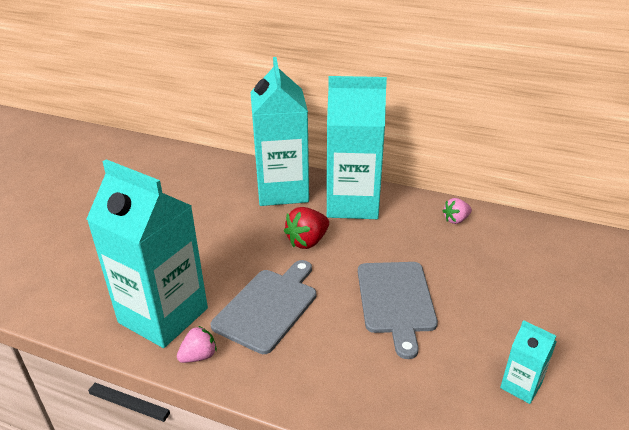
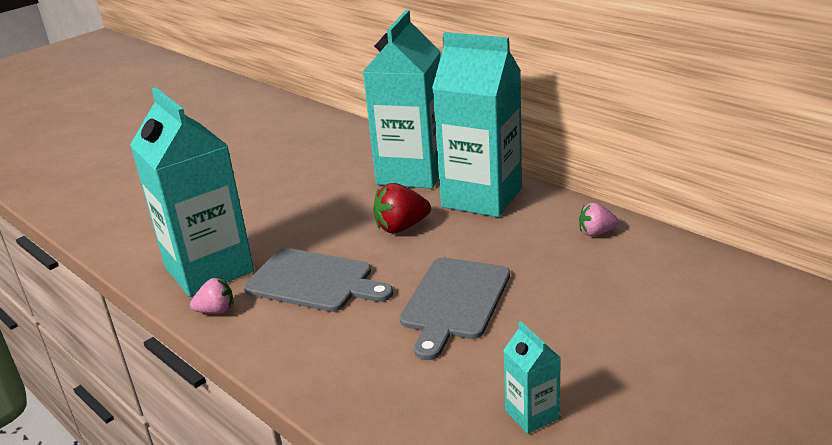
camera: 25 degrees right, 5 degrees down
(268, 307) = (314, 281): grey cutting board -> grey cutting board turned 60 degrees clockwise

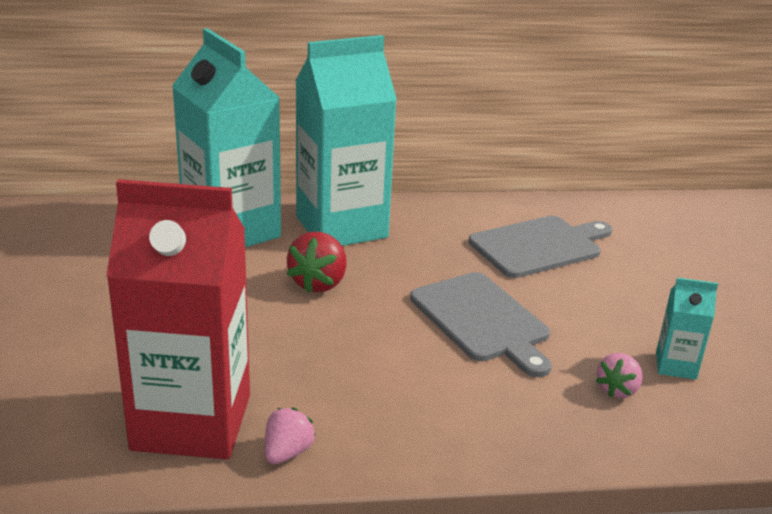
camera: 55 degrees left, 0 degrees up
(209, 269) = (192, 422): turquoise carton -> red carton
(314, 281) = (331, 370): grey cutting board -> grey cutting board (539, 246)
(596, 233) = (481, 218): pink strawberry -> pink strawberry (617, 390)

